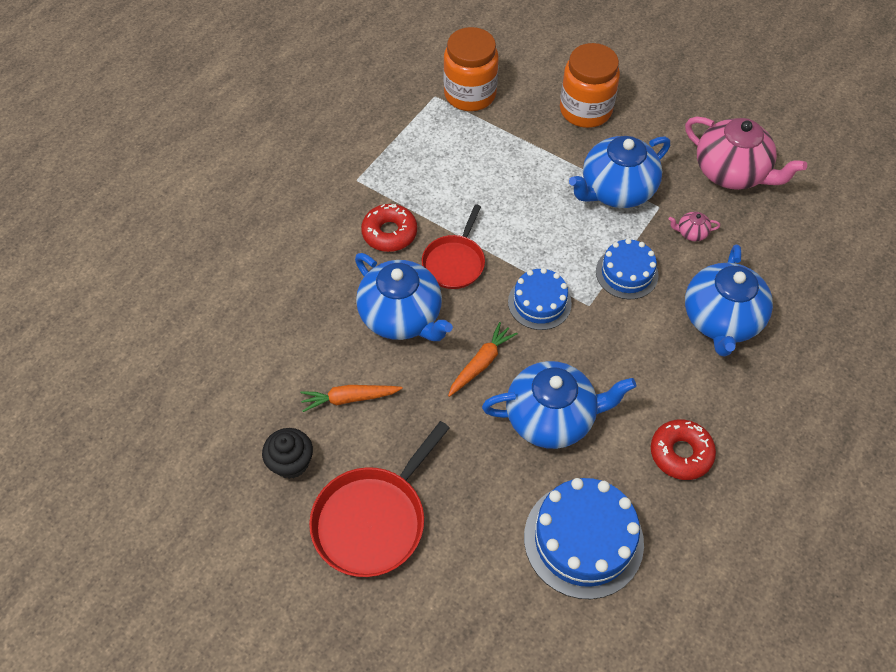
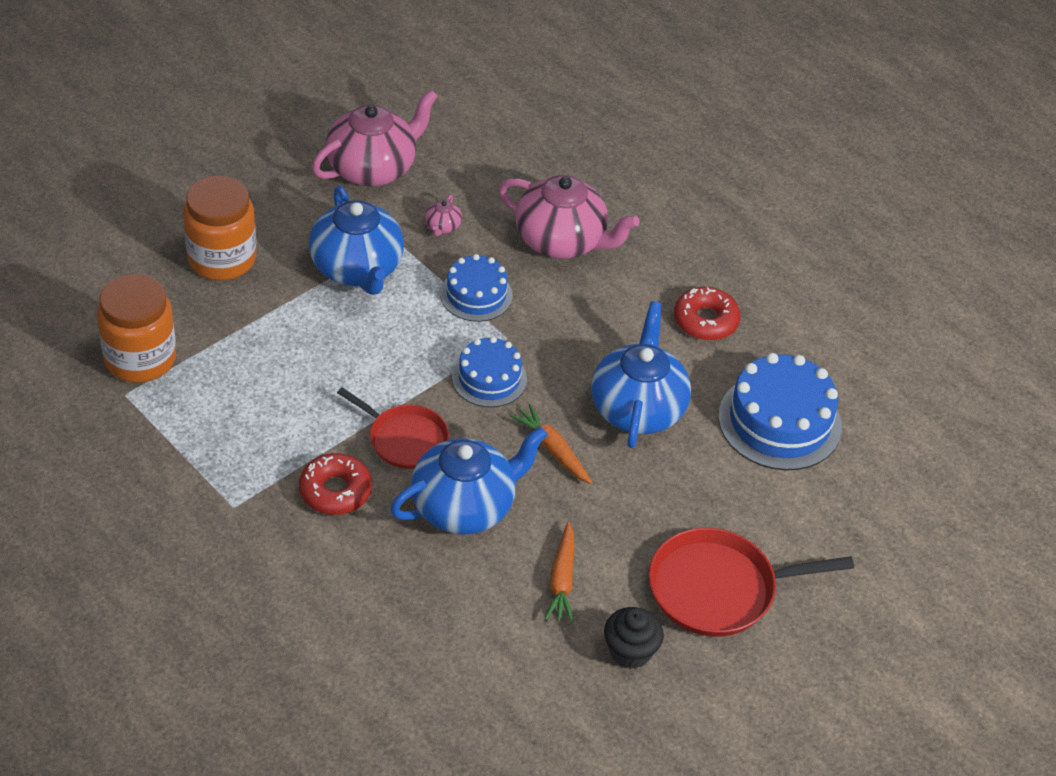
camera: 80 degrees left, 10 degrees down
(373, 520) = (719, 589): red pan -> red pan turned 120 degrees clockwise
(721, 320) = (562, 241): blue teapot -> pink teapot

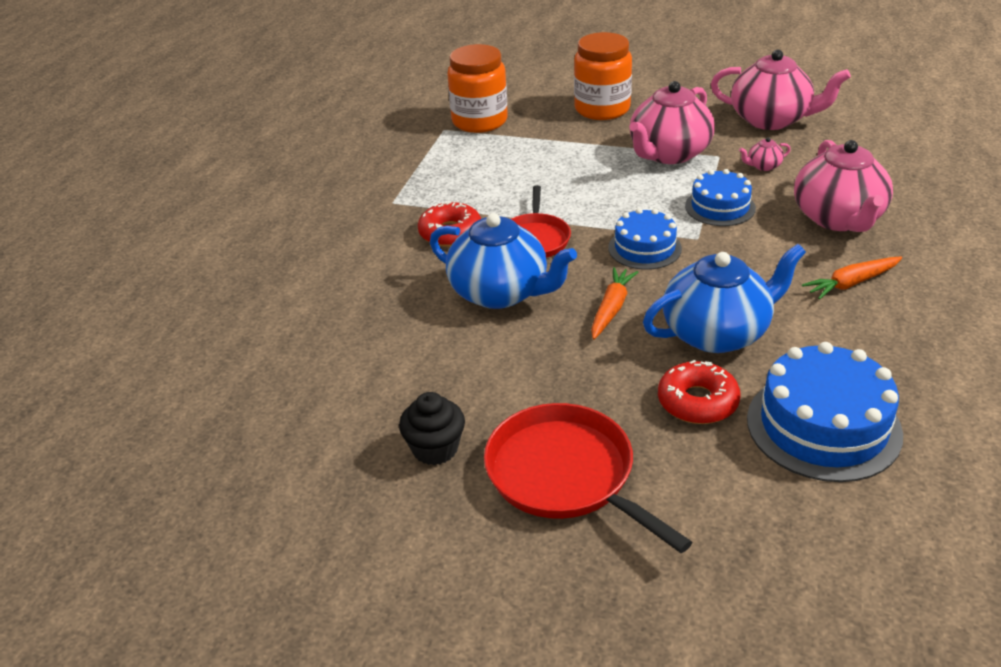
camera: 65 degrees right, 10 degrees down
(357, 268) = (668, 153): blue teapot -> pink teapot
(562, 580) = (477, 374): orange carrot -> orange carrot (851, 283)
(705, 321) = (875, 327): red donut -> red donut (697, 402)

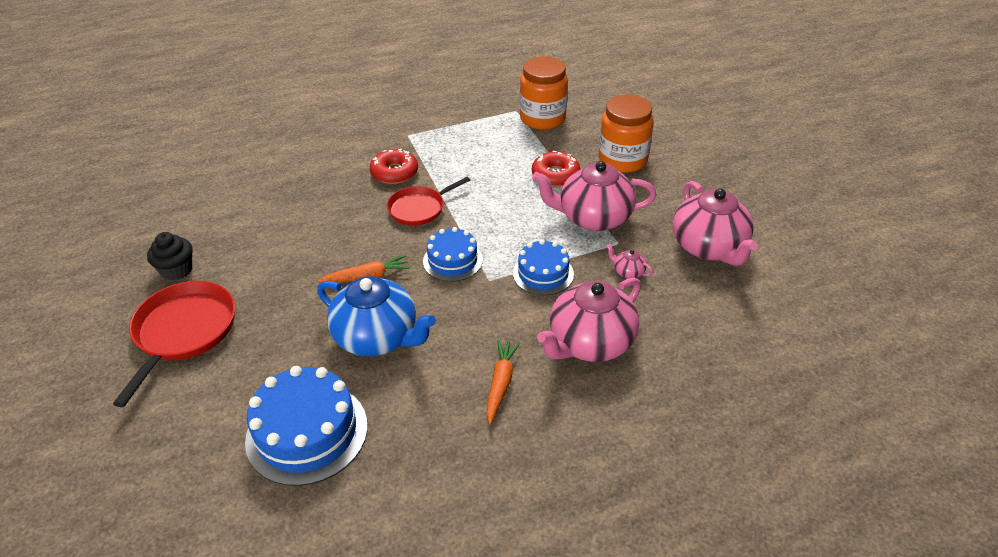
camera: 50 degrees right, 5 degrees up
(500, 293) = (346, 223): blue teapot -> none
(697, 402) = (292, 359): red donut -> red donut (555, 175)
(851, 283) = (501, 384): orange carrot -> orange carrot turned 75 degrees clockwise

